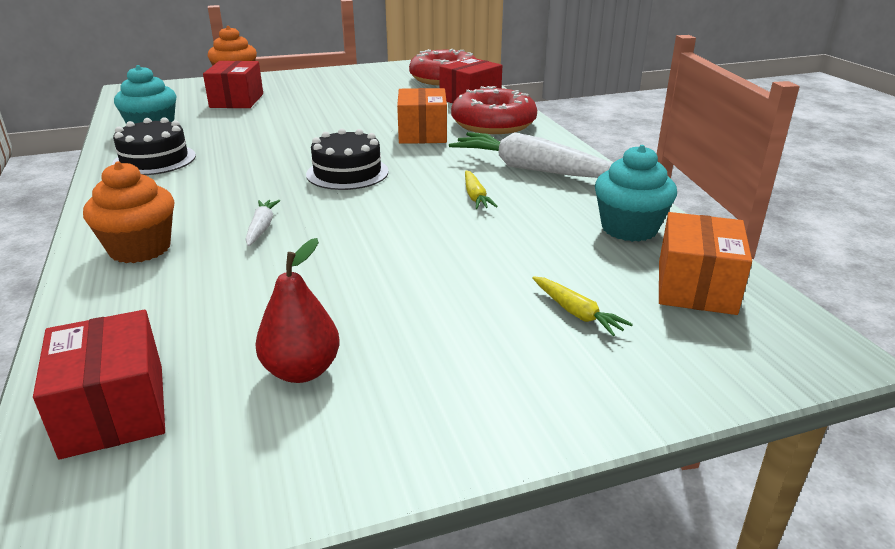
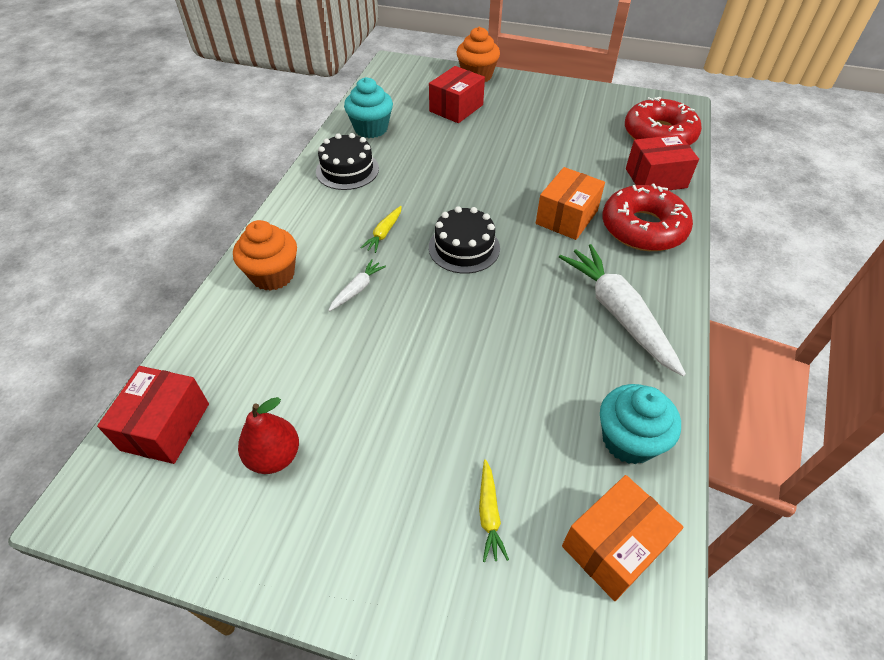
camera: 35 degrees right, 20 degrees up
(475, 197) = (536, 329): yellow carrot -> yellow carrot (384, 233)

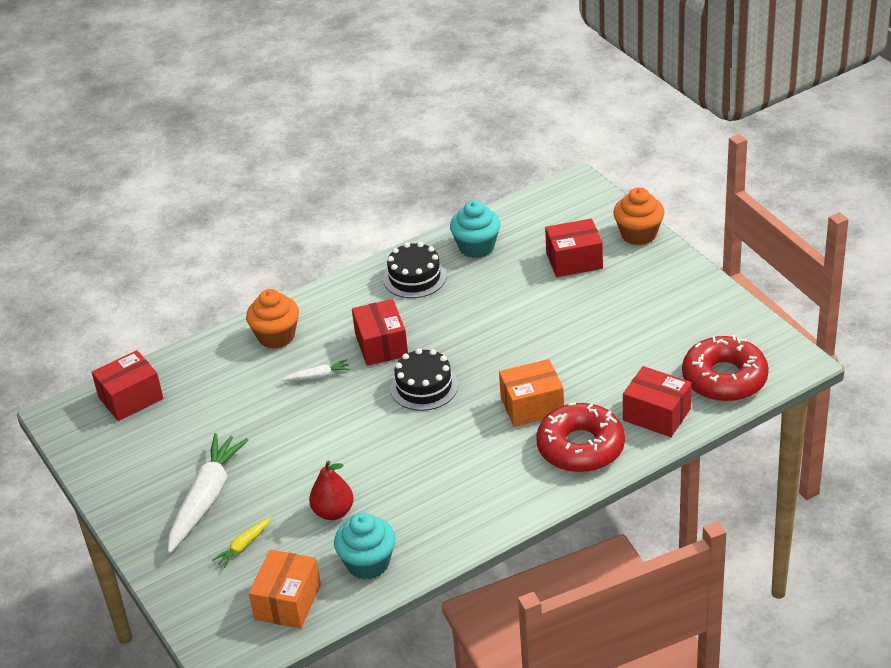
camera: 45 degrees right, 10 degrees down
(274, 456) = (168, 448): red pear -> red pear (333, 512)
(384, 233) = (381, 345): yellow carrot -> red box
(613, 546) = (287, 602): orange box -> orange box turned 75 degrees counterclockwise
(618, 313) = (469, 492): white carrot -> white carrot (206, 498)

